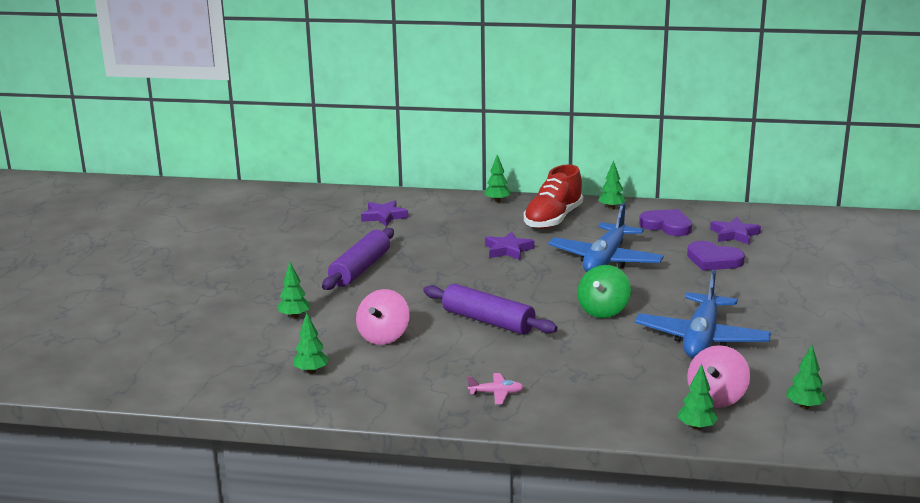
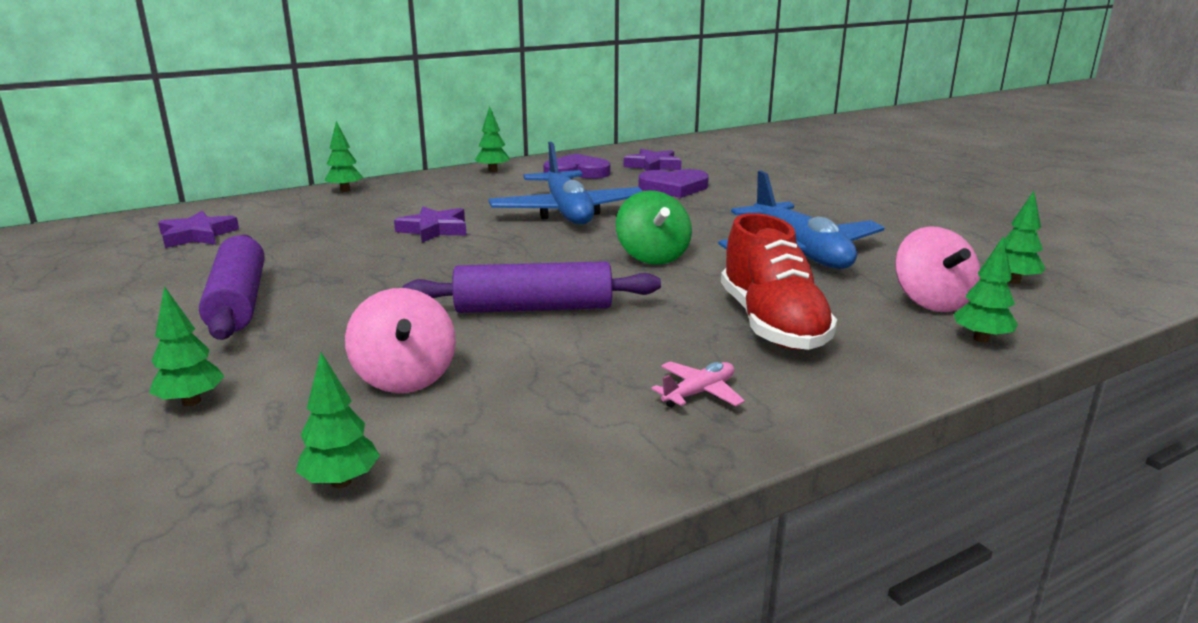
camera: 40 degrees left, 0 degrees up
(553, 219) = (443, 192): red shoe -> red shoe (772, 324)

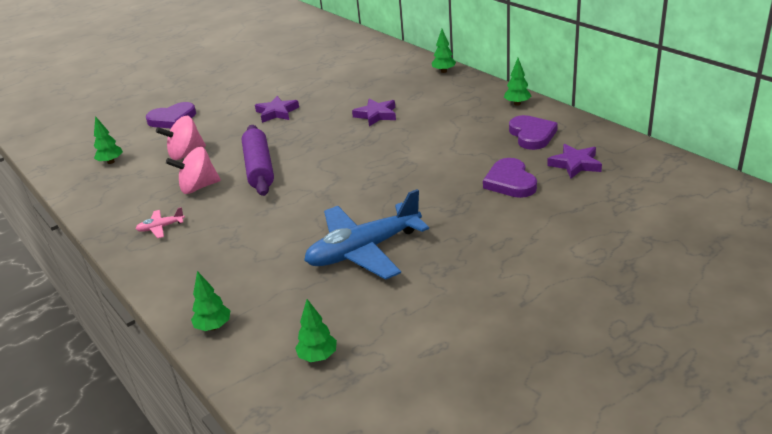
camera: 85 degrees right, 10 degrees up
(191, 401) = (172, 119): green tree -> purple heart
(197, 235) = (350, 61): purple star -> purple star (277, 112)
(238, 302) = (264, 97): purple rolling pin -> none
(567, 212) = (426, 149): blue plane -> none
(652, 257) = (343, 193): green spinning top -> none
(699, 393) = (161, 227): pink plane -> pink plane turned 120 degrees clockwise
(772, 324) = (238, 244): red shoe -> none
(931, 301) = (274, 309): pink spinning top -> pink spinning top (198, 187)

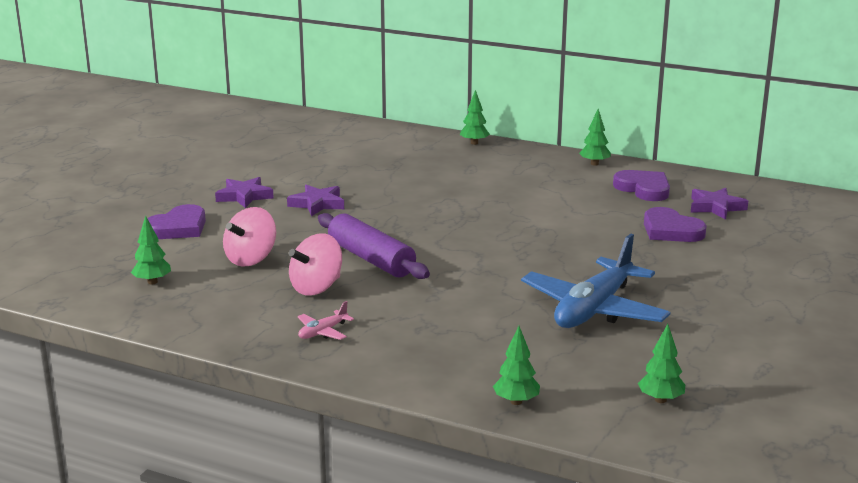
camera: 30 degrees left, 10 degrees down
(376, 115) = (448, 192): purple star -> purple star (244, 196)

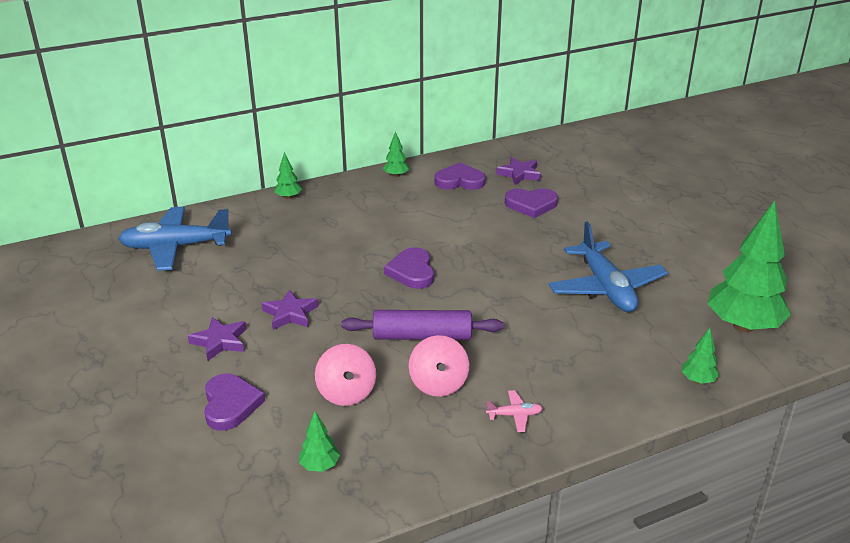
camera: 50 degrees left, 10 degrees up
(323, 332) = (514, 415): pink plane -> pink plane turned 90 degrees counterclockwise
(333, 138) = (175, 247): none -> blue plane
(457, 223) = (412, 271): none -> purple heart
(660, 400) = (743, 326): green tree -> green tree, size x2.32

